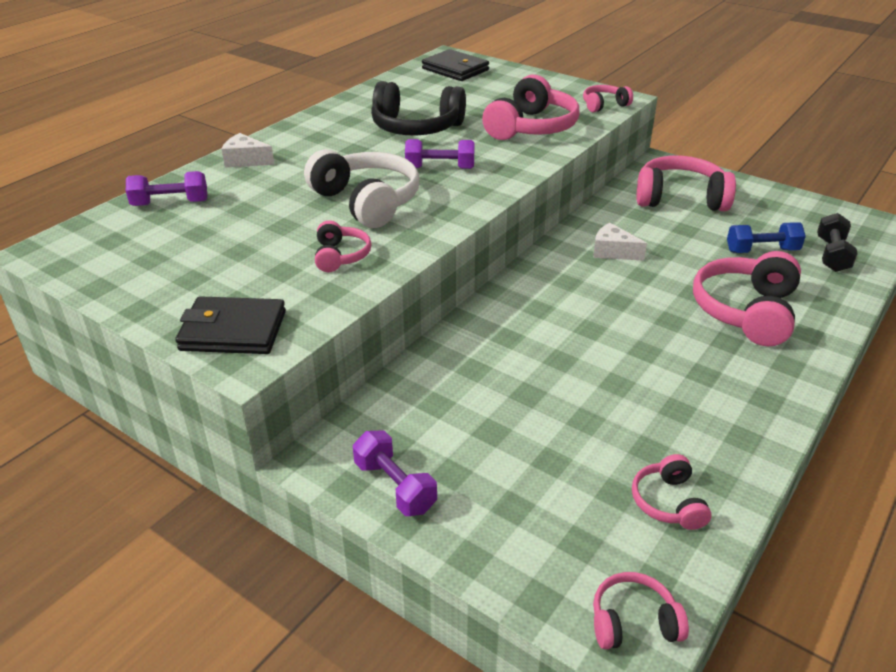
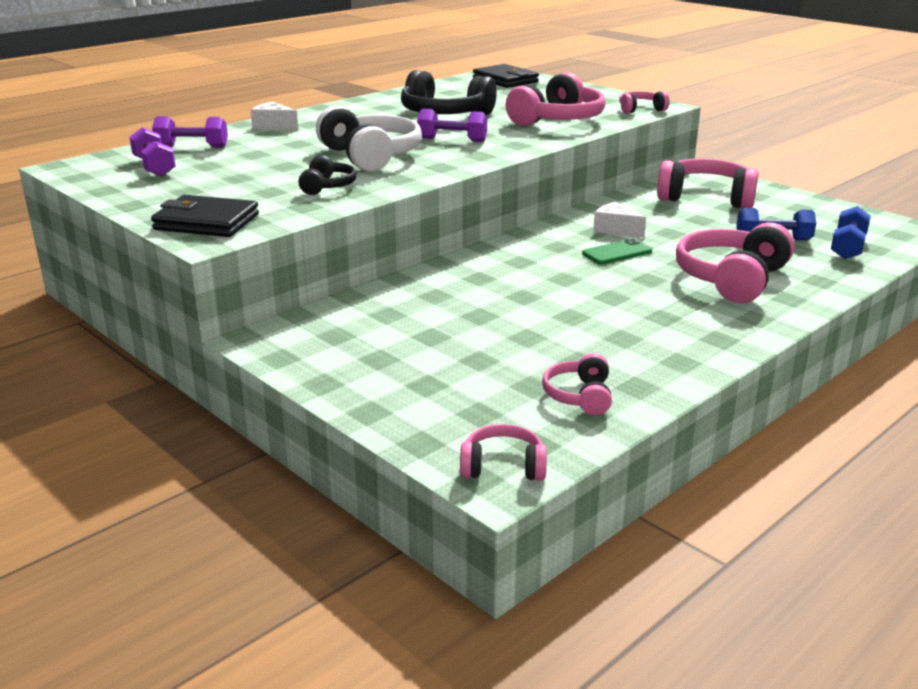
camera: 10 degrees right, 10 degrees down
(341, 256) = (327, 186): pink headphones -> black headphones
(395, 486) = (323, 362): purple dumbbell -> purple dumbbell (154, 167)
(626, 285) = (617, 252): none -> green phone
(832, 255) = (848, 247): black dumbbell -> blue dumbbell

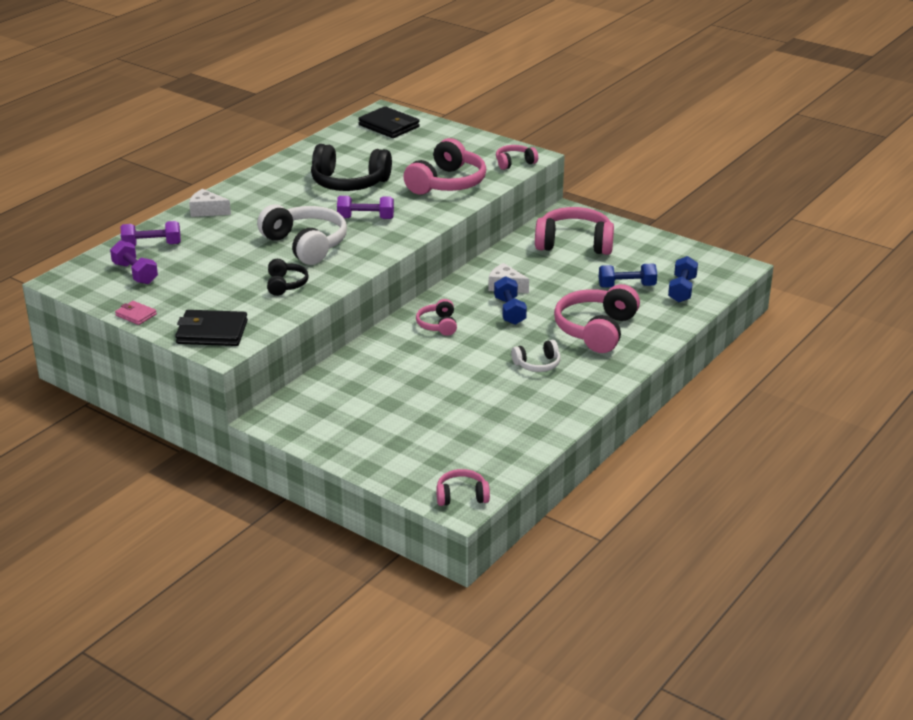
camera: 10 degrees left, 5 degrees up
(125, 201) = (136, 315): none -> pink wallet
(579, 396) = (500, 441): pink headphones -> pink headphones (438, 325)
(617, 252) = (509, 311): green phone -> blue dumbbell
(647, 309) = (537, 364): none -> white headphones

